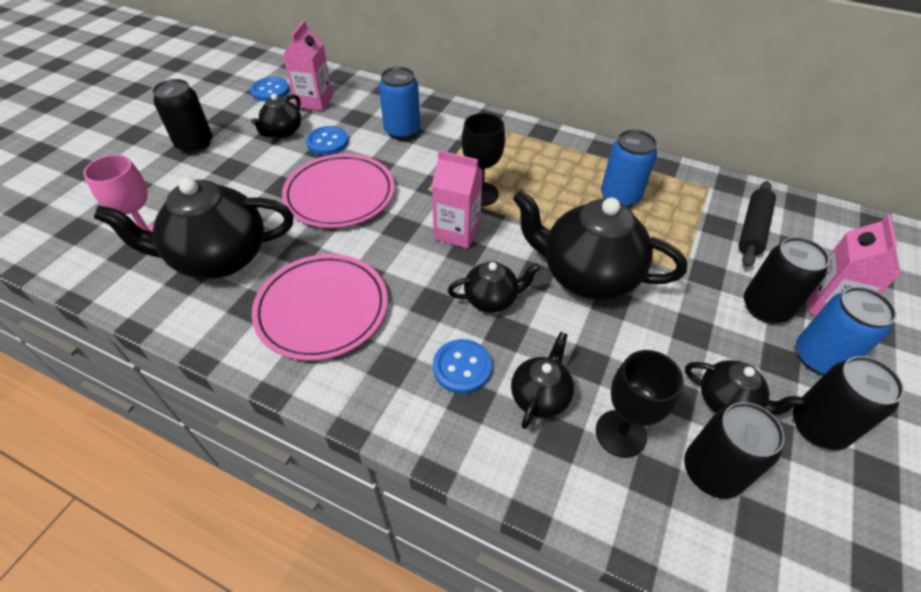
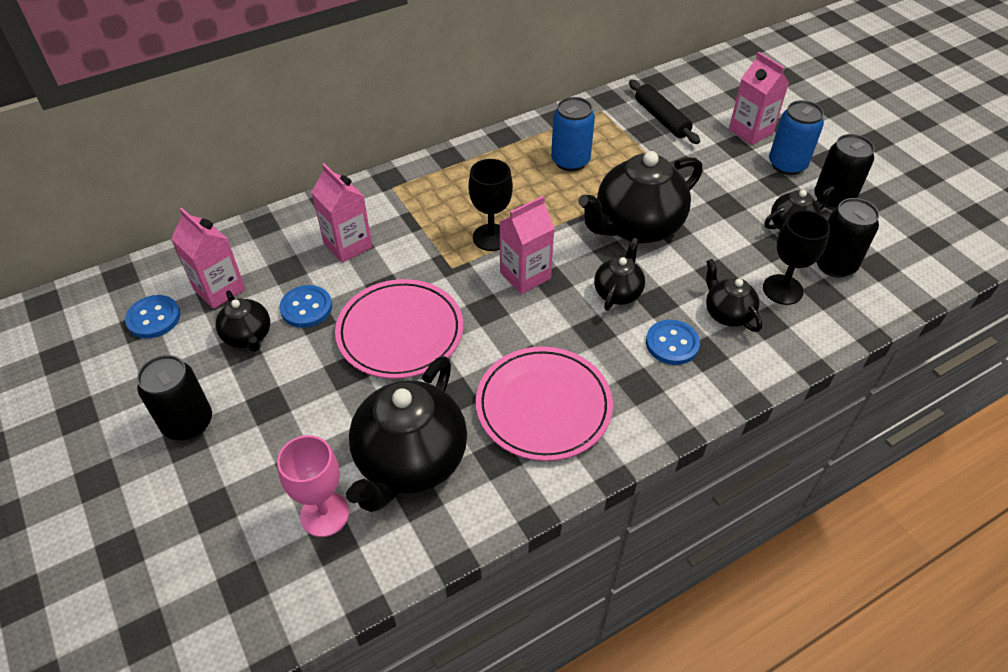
camera: 55 degrees left, 0 degrees up
(402, 131) = (348, 245): blue can -> pink carton
(765, 308) = (733, 160): black can -> none

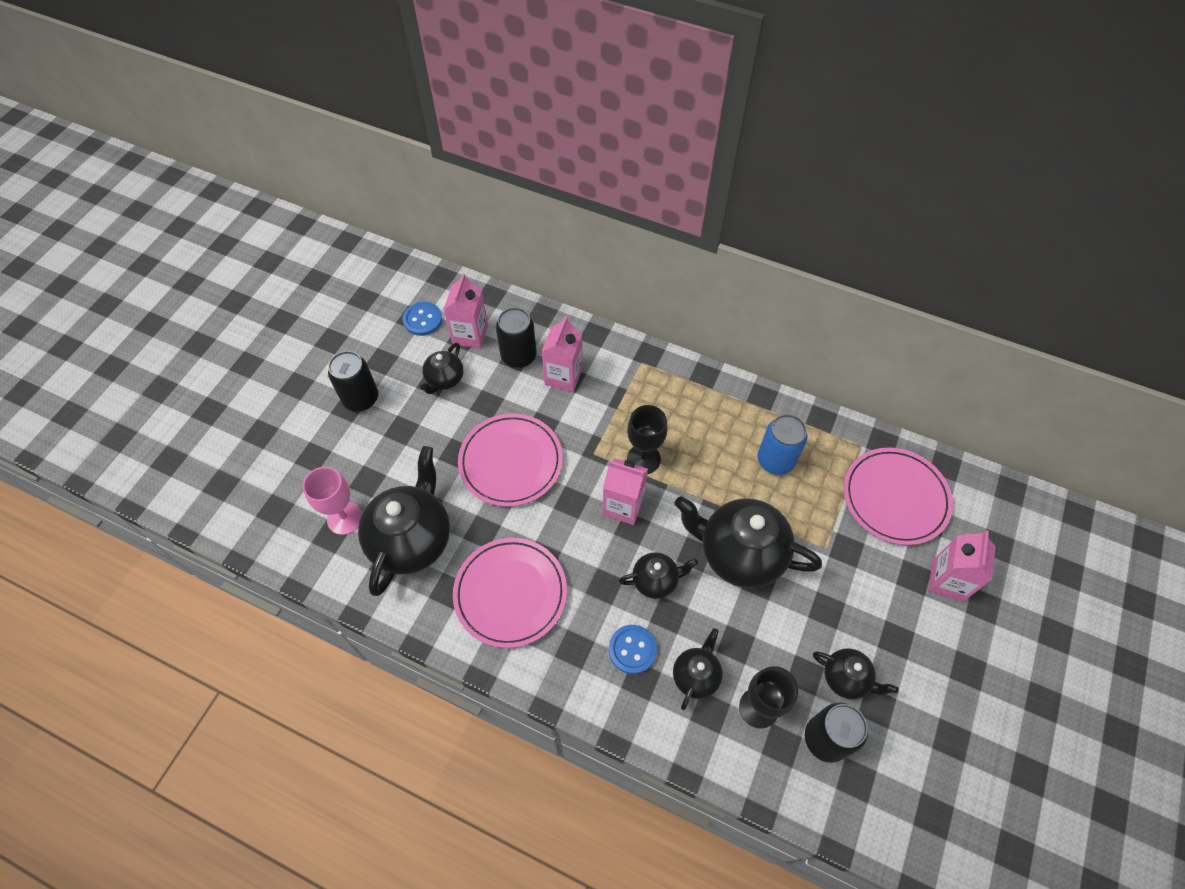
camera: 55 degrees right, 10 degrees up
(306, 308) = (491, 393): blue button -> none
(410, 461) = (412, 540): black teapot -> black teapot turned 120 degrees clockwise
(661, 118) = (895, 498): black rolling pin -> pink plate
(787, 165) = (928, 635): blue can -> none
(833, 199) = (915, 699): black can -> black can (518, 356)

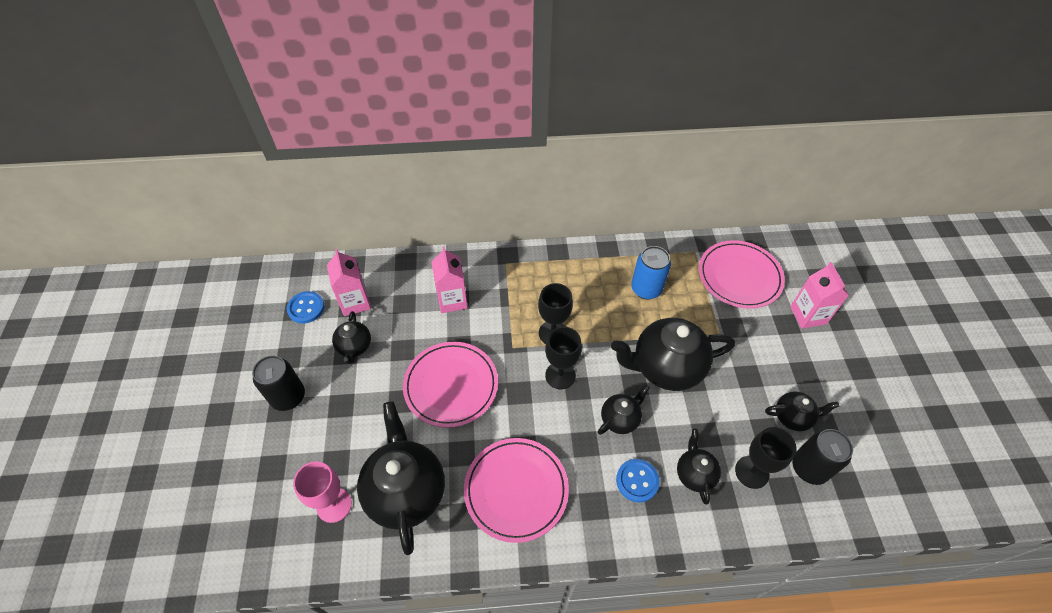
camera: 30 degrees left, 5 degrees down
(518, 356) = (406, 301): black can -> none
(623, 506) = (560, 375): pink carton -> black goblet

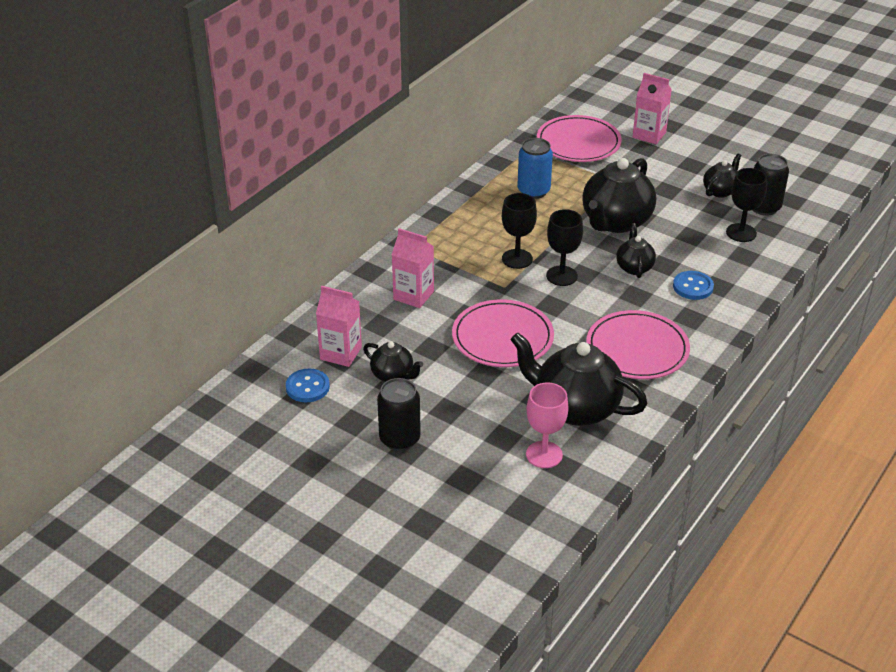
camera: 50 degrees left, 15 degrees down
(694, 474) = (715, 258): black teapot -> none

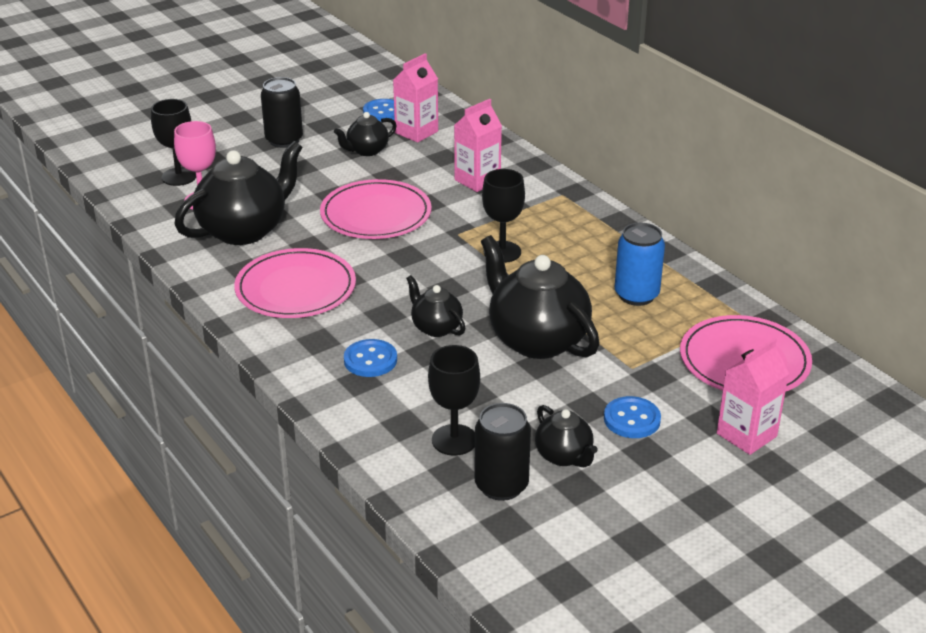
camera: 110 degrees right, 5 degrees down
(561, 276) = (452, 273): black goblet -> black goblet (179, 177)
(634, 267) = (436, 327): black teapot -> black teapot turned 150 degrees counterclockwise
(667, 173) = (632, 419): none -> blue button

